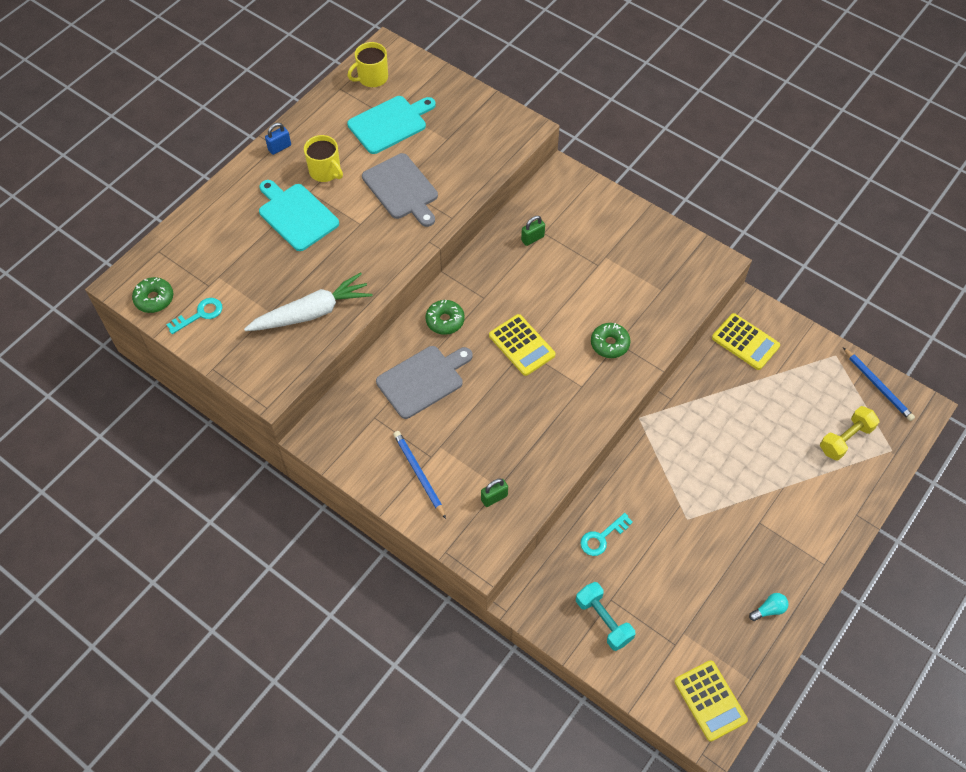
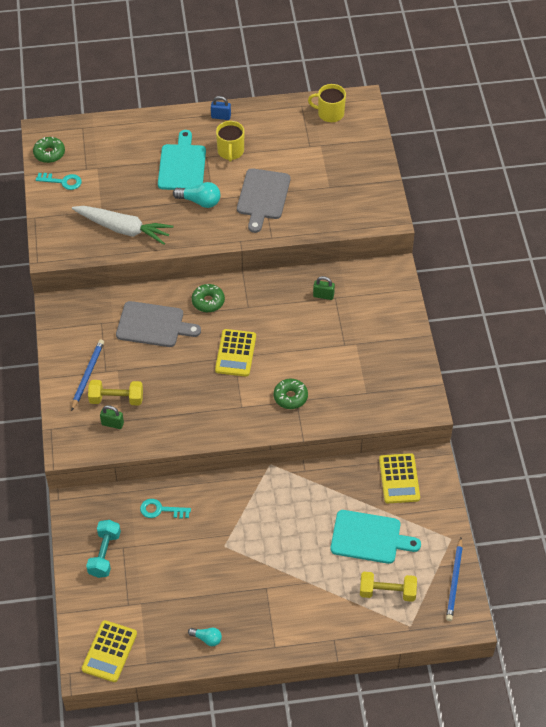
camera: 45 degrees right, 5 degrees down
(352, 235) = (200, 201): none -> turquoise light bulb
(390, 123) = (305, 151): turquoise cutting board -> turquoise cutting board (369, 537)
(470, 473) = (116, 399): none -> yellow dumbbell

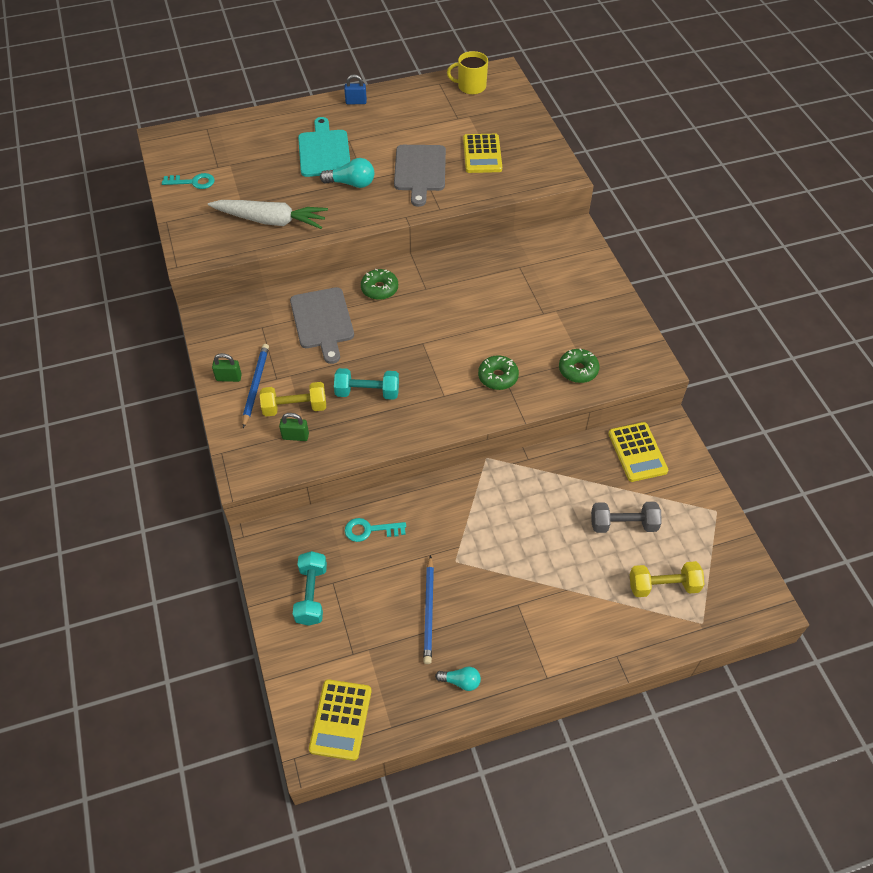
camera: 10 degrees left, 0 degrees up
(49, 153) = (173, 157): green donut -> green donut (578, 370)
(153, 325) = (322, 321): grey cutting board -> grey cutting board turned 75 degrees clockwise
(178, 394) = (367, 392): none -> turquoise dumbbell
(230, 151) = (374, 132): yellow mug -> none
(235, 353) = (423, 338): yellow calculator -> yellow calculator (482, 154)
(323, 295) = (506, 266): green padlock -> green padlock (229, 378)
(369, 537) = (623, 524): turquoise cutting board -> grey dumbbell
(454, 581) = (737, 560): blue pencil -> blue pencil (429, 611)

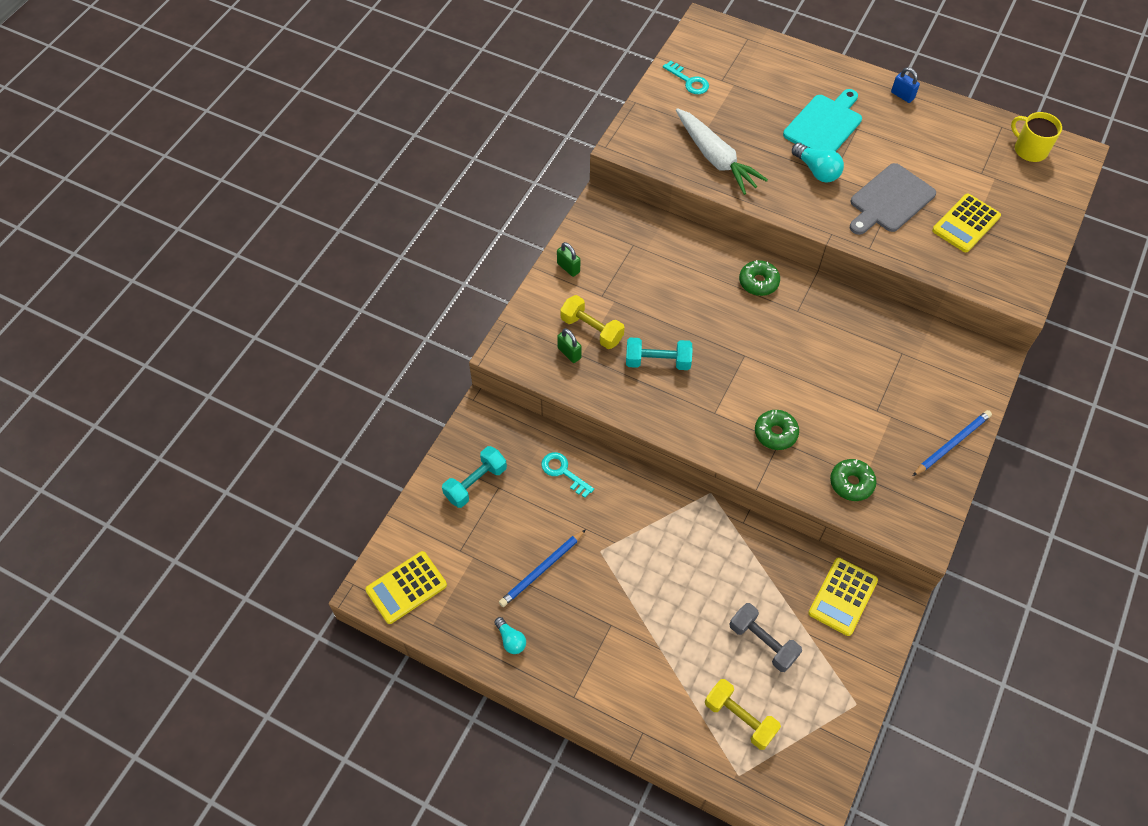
camera: 45 degrees right, 5 degrees up
(255, 385) = (581, 289): blue pencil -> blue pencil (952, 444)
(322, 321) = (684, 275): grey cutting board -> none
(367, 392) = (658, 361): turquoise dumbbell -> turquoise dumbbell turned 45 degrees counterclockwise

